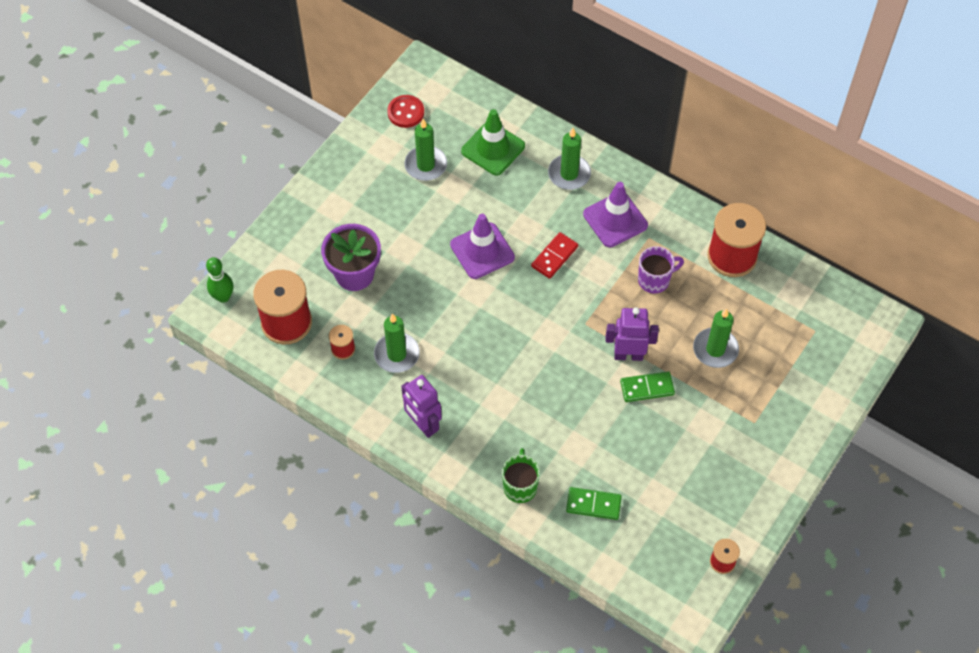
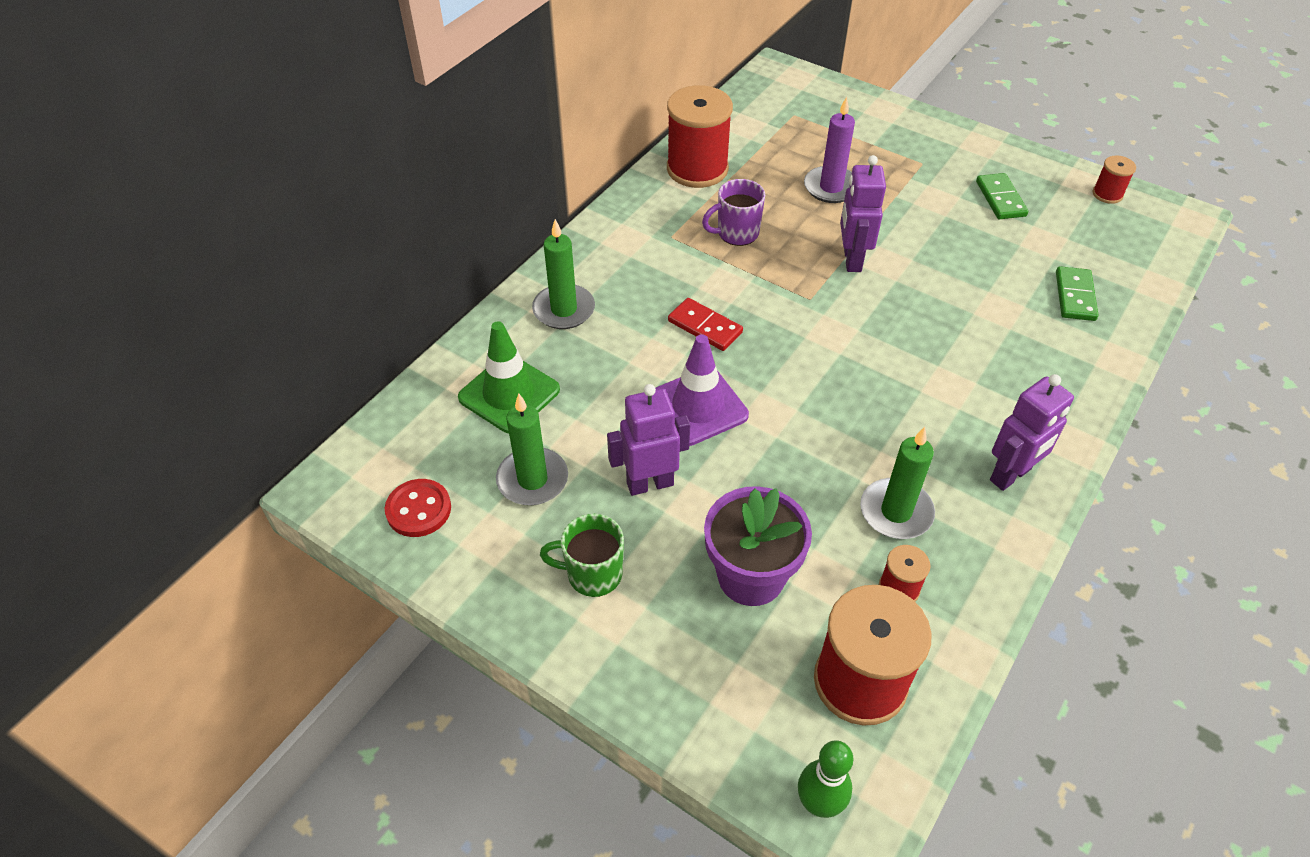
camera: 90 degrees left, 10 degrees down
(421, 224) = (650, 483): none -> purple robot
(520, 486) = (1074, 366): green mug -> green mug (592, 574)
(615, 220) = (643, 266): purple traffic cone -> none
(647, 388) = (896, 245): green domino -> green domino (1000, 199)
(654, 280) = (736, 233): purple mug -> purple mug turned 90 degrees counterclockwise
(715, 349) = (831, 187): green candle -> purple candle

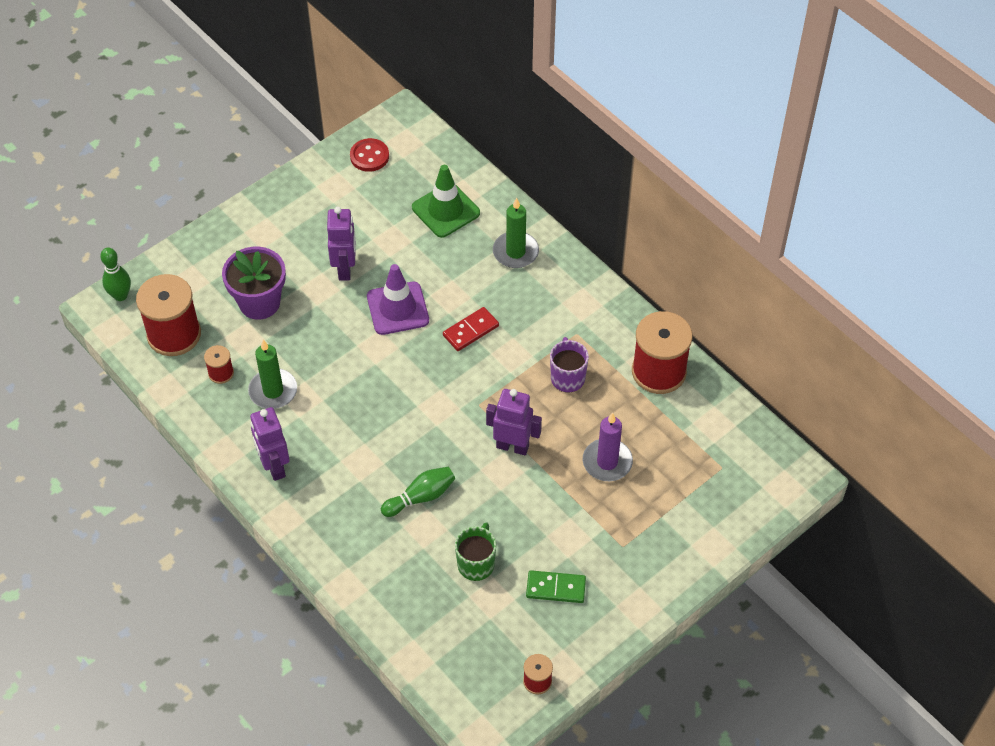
camera: 105 degrees right, 5 degrees up
(532, 479) = (371, 212): green candle -> none
(592, 574) = (292, 229): green mug -> green mug (476, 563)
(963, 321) = (421, 497): none -> green bowling pin
(1075, 296) = (421, 589): green domino -> none

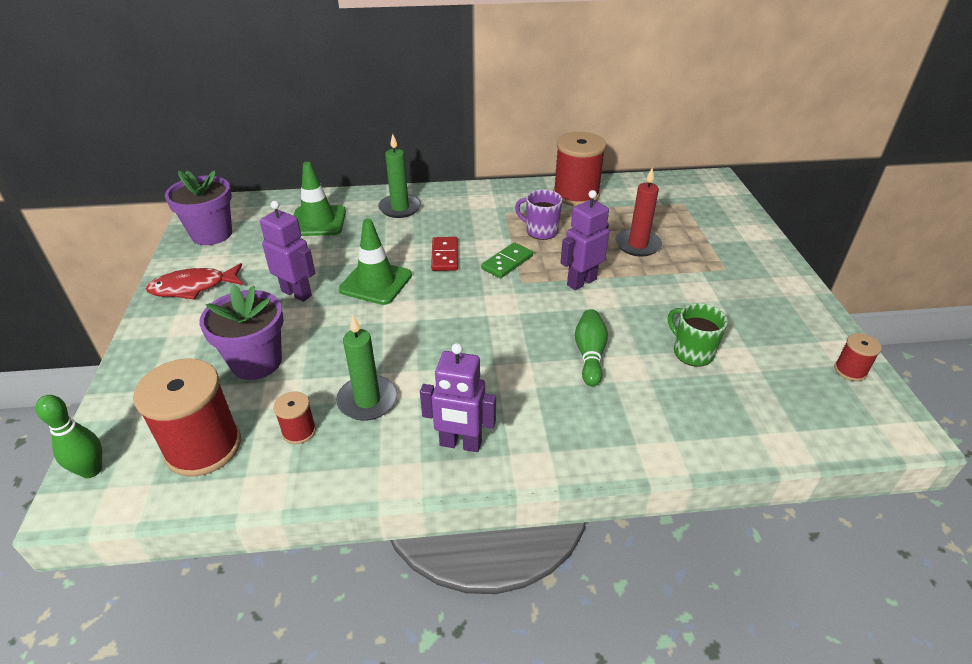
camera: 55 degrees left, 15 degrees down
(301, 202) = (193, 287): none -> red fish
(369, 156) = (212, 234): red button -> purple flower pot
(398, 308) = (376, 282): purple traffic cone -> green traffic cone
(555, 588) = (748, 318): green domino -> green domino (507, 262)
(607, 462) = (637, 245): purple candle -> red candle

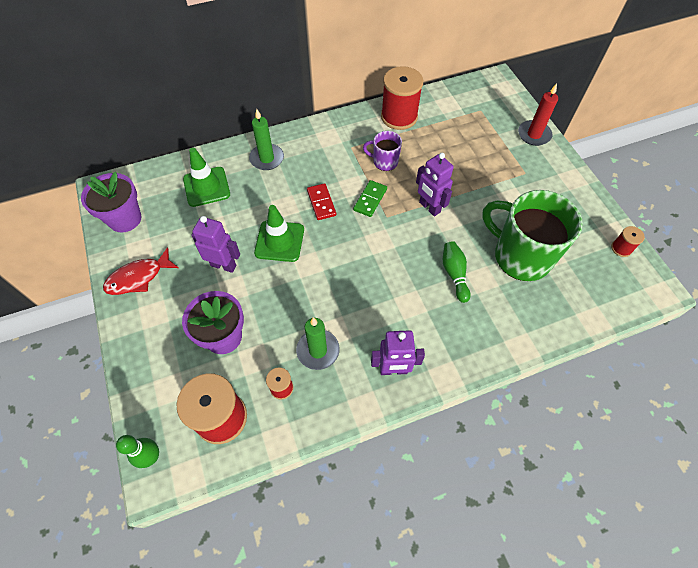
camera: 15 degrees left, 20 degrees up
(581, 282) = (429, 207): purple robot -> purple robot turned 75 degrees counterclockwise
(637, 245) = (459, 161): red candle -> red candle (534, 135)
(692, 352) = (520, 256): green mug -> green mug, size x2.07

